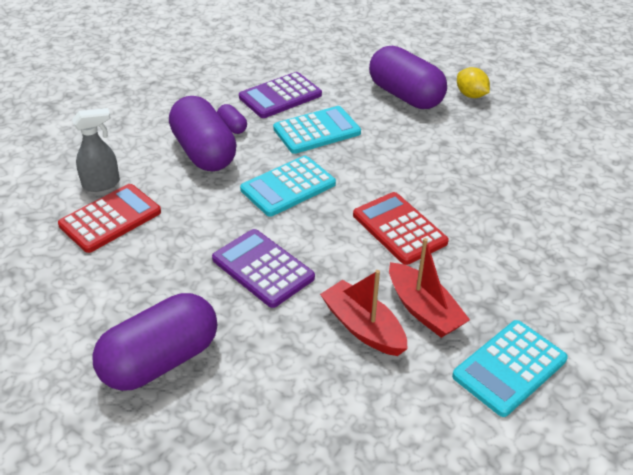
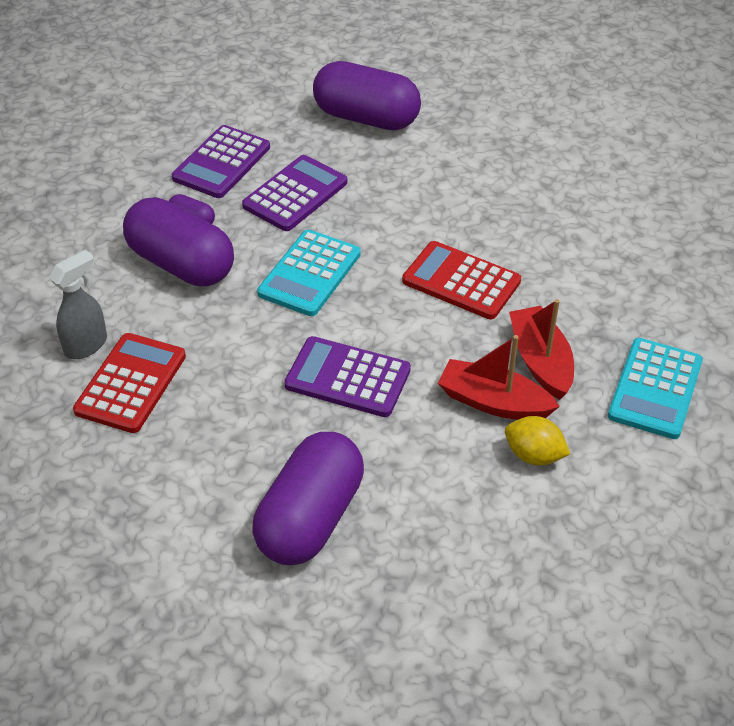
camera: 25 degrees left, 5 degrees up
(317, 131) = (295, 194): turquoise calculator -> purple calculator
(423, 310) = (540, 361): red boat -> red boat turned 135 degrees counterclockwise
(471, 95) = (438, 95): yellow lemon -> yellow lemon (534, 455)

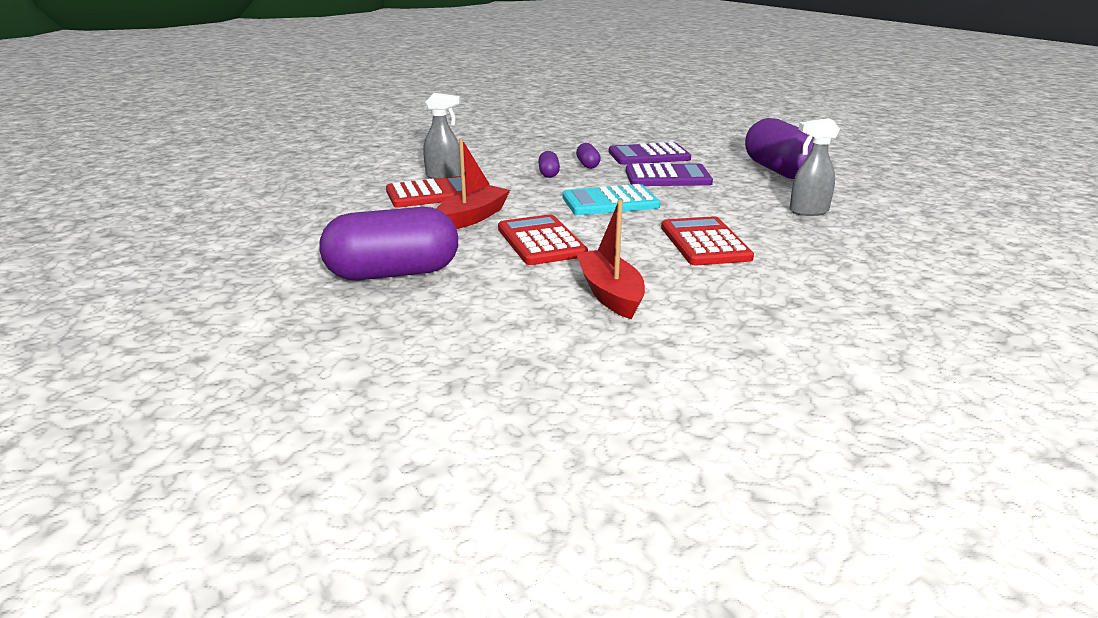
camera: 50 degrees right, 20 degrees down
(181, 264) = (549, 174): purple capsule -> purple capsule, size x0.43
(347, 378) = (541, 241): purple calculator -> red calculator
(469, 177) = (808, 211): none -> grey spray bottle
(534, 455) = (583, 329): yellow lemon -> none
(540, 361) = (688, 296): red boat -> red boat (472, 217)
(655, 389) = (760, 355): turquoise calculator -> none

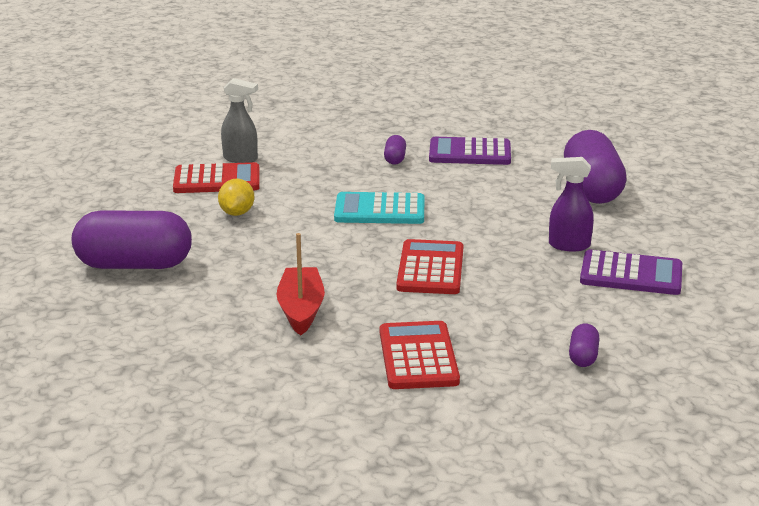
camera: 15 degrees right, 0 degrees up
(472, 217) = (237, 213): red boat -> yellow lemon
(541, 241) = (280, 248): red calculator -> red calculator (418, 357)
(549, 174) = (346, 167): purple capsule -> purple capsule (583, 357)
(667, 177) = (464, 185): purple calculator -> purple calculator (631, 274)
(808, 211) = (568, 245): grey spray bottle -> purple spray bottle

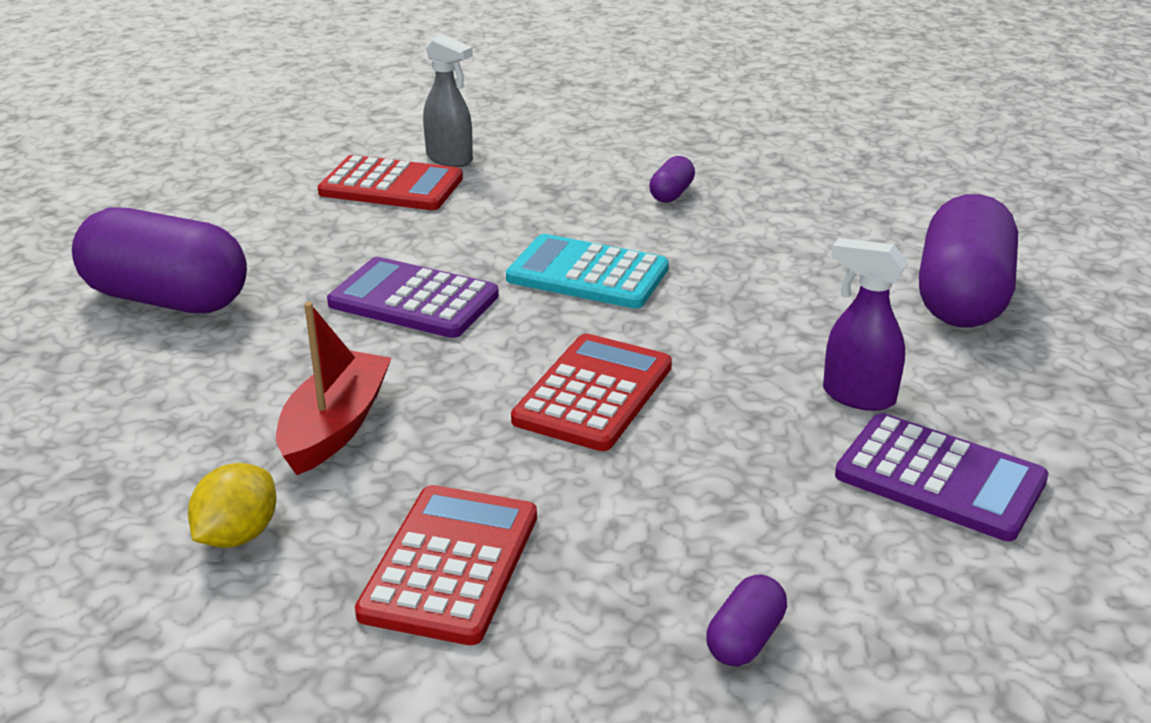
camera: 20 degrees right, 5 degrees up
(237, 213) = (376, 242): yellow lemon -> yellow lemon (238, 535)
(470, 153) = (794, 202): purple calculator -> purple calculator (413, 300)

